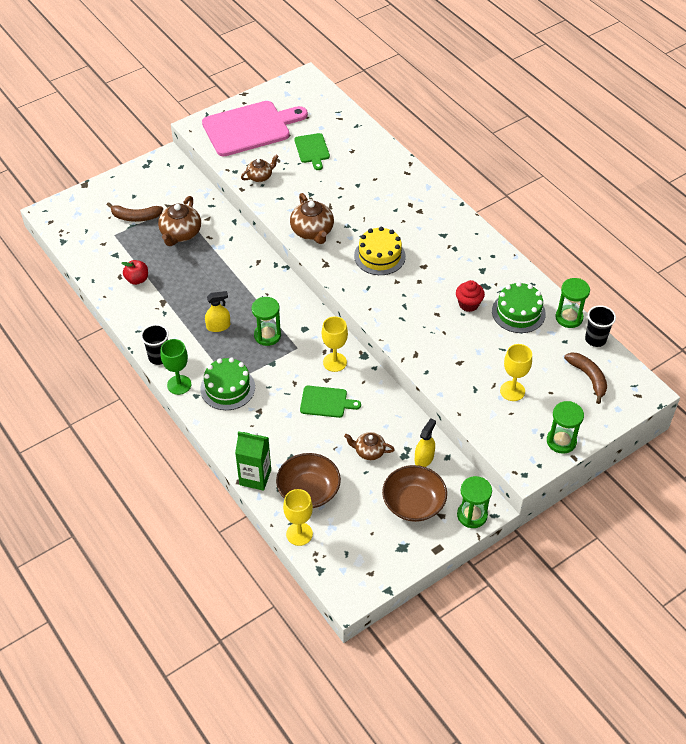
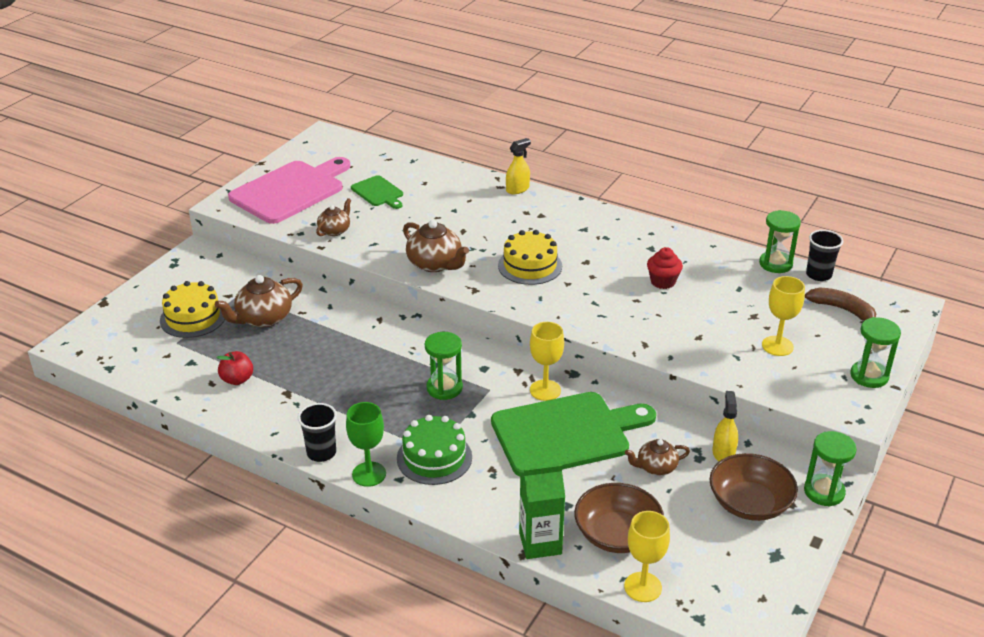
camera: 25 degrees left, 15 degrees down
(135, 217) = (193, 317): brown banana -> yellow cake
(180, 234) = (263, 318): brown teapot -> brown teapot turned 60 degrees clockwise
(218, 326) = (376, 397): yellow spray bottle -> yellow spray bottle (517, 189)
(326, 402) = (566, 433): green cutting board -> green cutting board, size x2.05
(518, 312) = (721, 274): green cake -> none

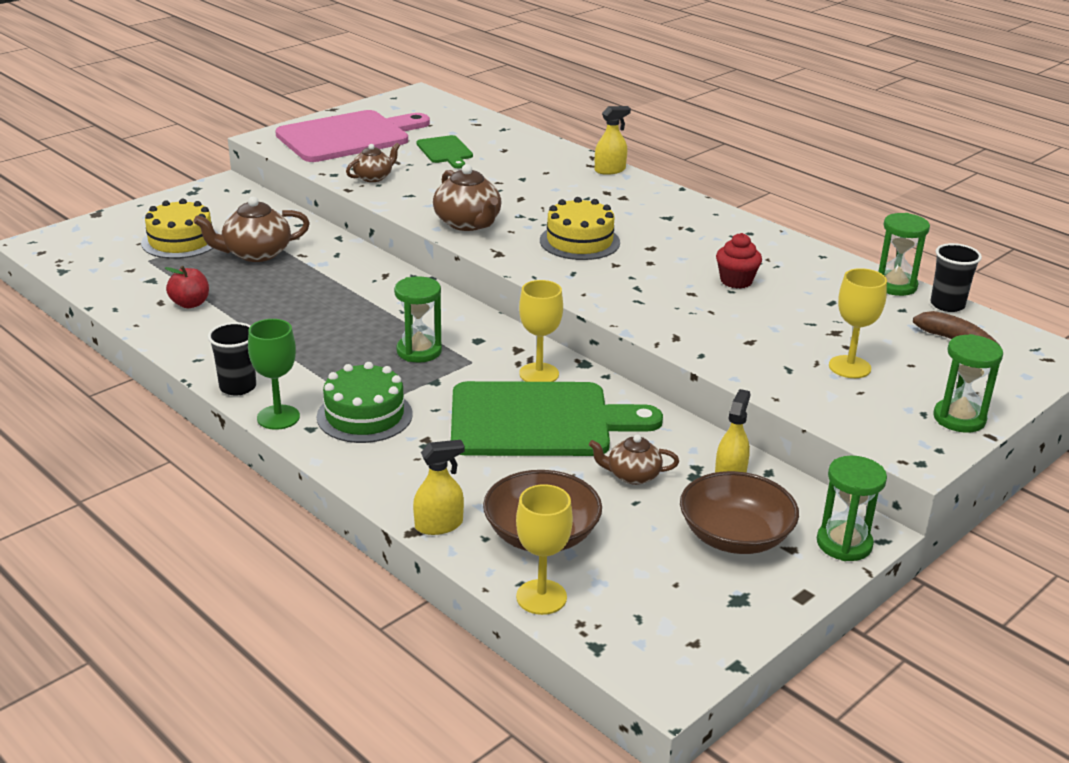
camera: 15 degrees right, 5 degrees down
(540, 543) = (439, 525): green carton -> yellow spray bottle

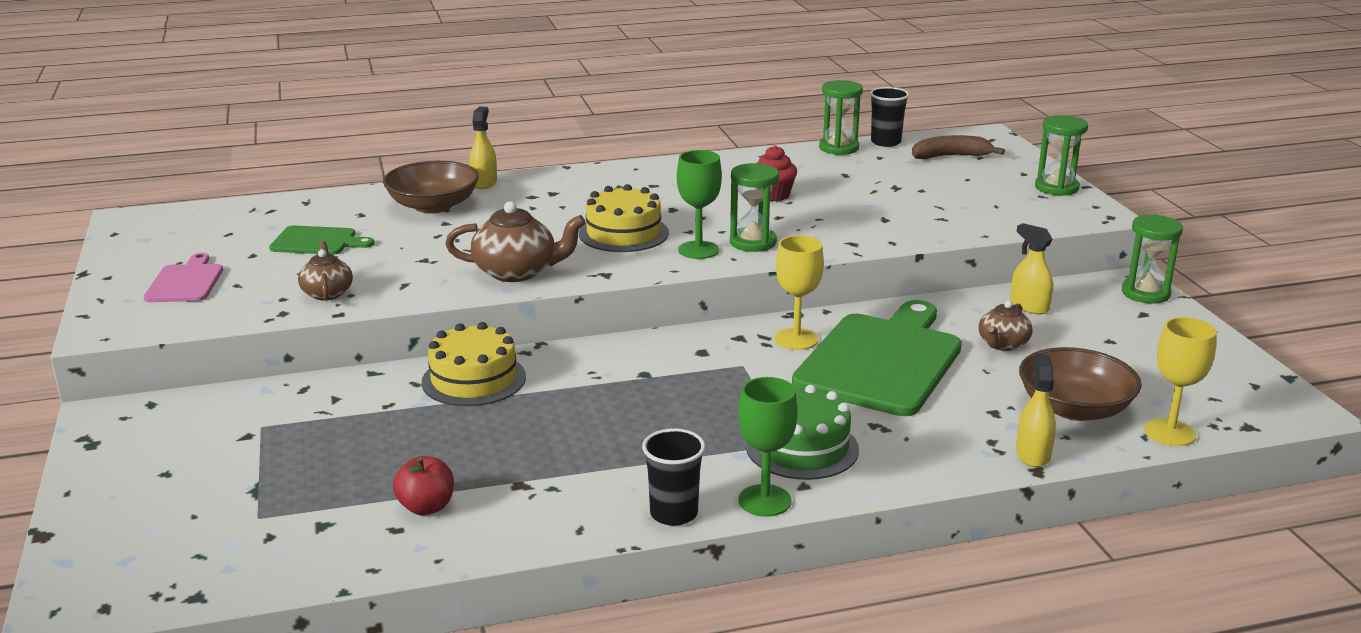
camera: 60 degrees left, 5 degrees down
(181, 241) = (234, 481): yellow cake -> yellow cake (474, 379)
(255, 254) = (345, 434): brown teapot -> none
(348, 136) = (186, 282): pink cutting board -> pink cutting board, size x0.49
(419, 351) = (695, 387): green hourglass -> green hourglass (753, 242)
(582, 277) = (698, 250): none -> green goblet
(735, 536) = (1116, 329): brown bowl -> brown bowl (433, 206)
(849, 367) = (955, 198): yellow goblet -> none

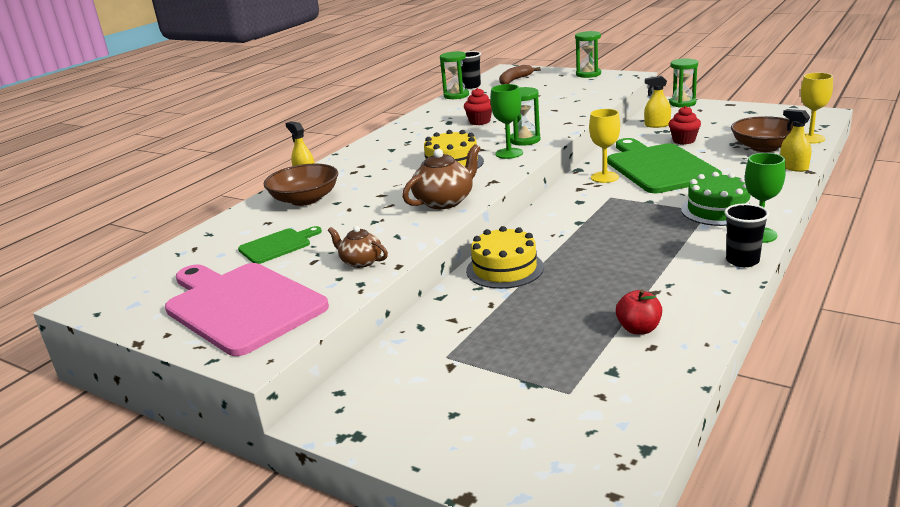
camera: 40 degrees left, 0 degrees up
(186, 282) = (241, 305): pink cutting board -> pink cutting board, size x2.05
(1003, 344) = (683, 140): brown teapot -> red cupcake

